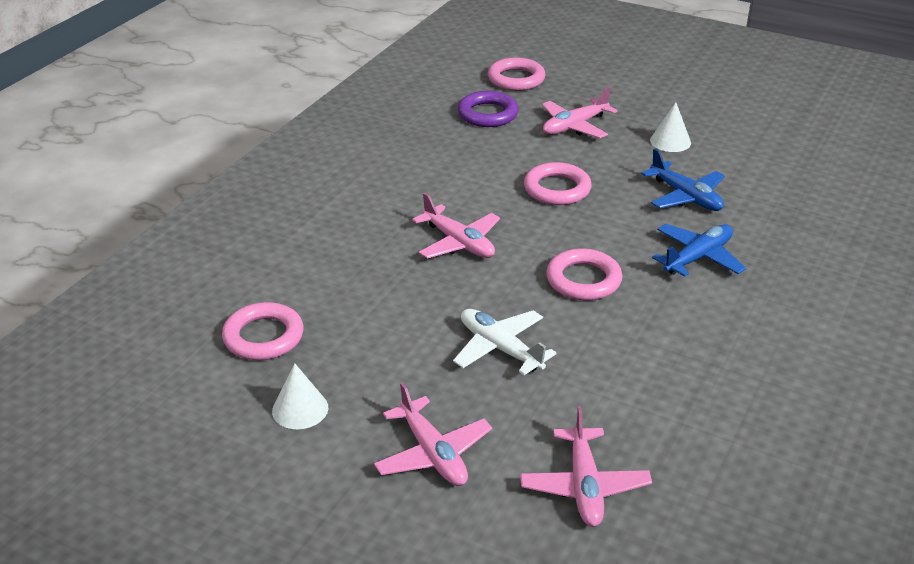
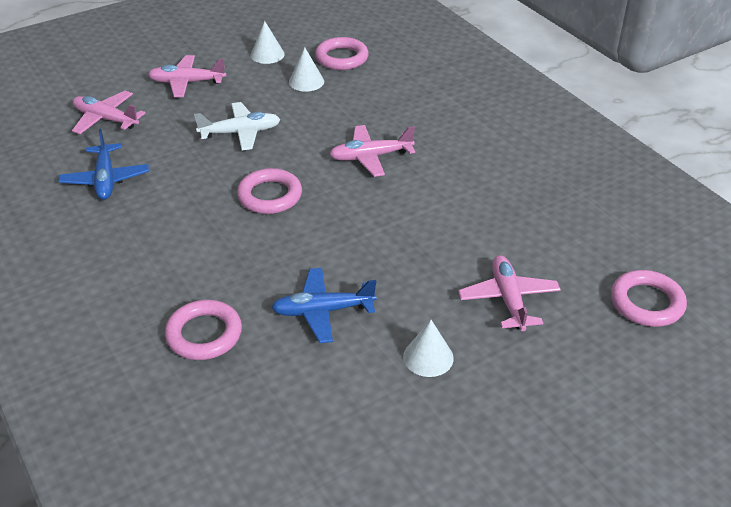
camera: 120 degrees right, 5 degrees up
(345, 344) = (306, 81): none -> white cone
(487, 114) = (573, 249): purple ring -> none
(557, 189) = (402, 236): pink ring -> pink ring (204, 334)
(698, 257) = (235, 269): blue plane -> blue plane (105, 179)

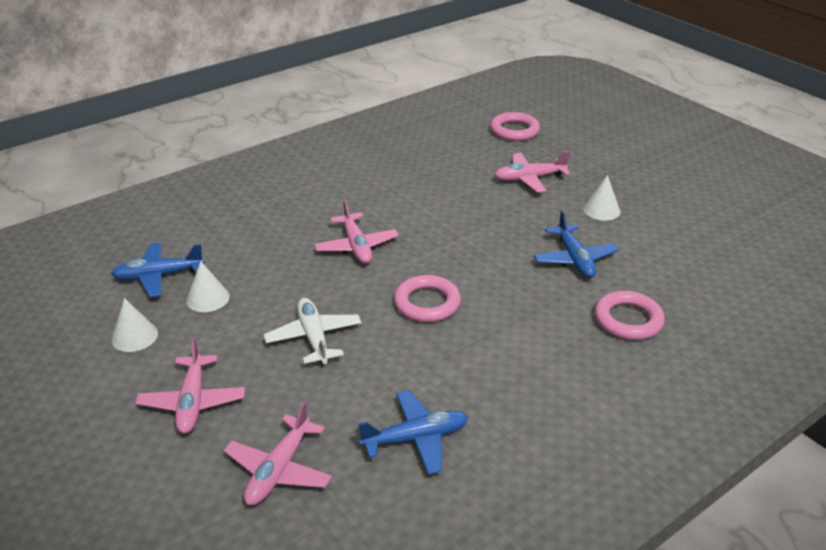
camera: 95 degrees left, 5 degrees down
(341, 58) = (158, 276): pink ring -> blue plane

